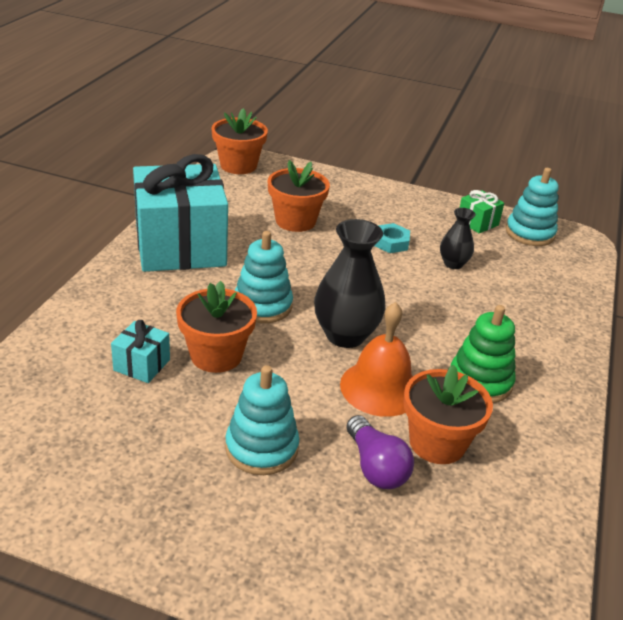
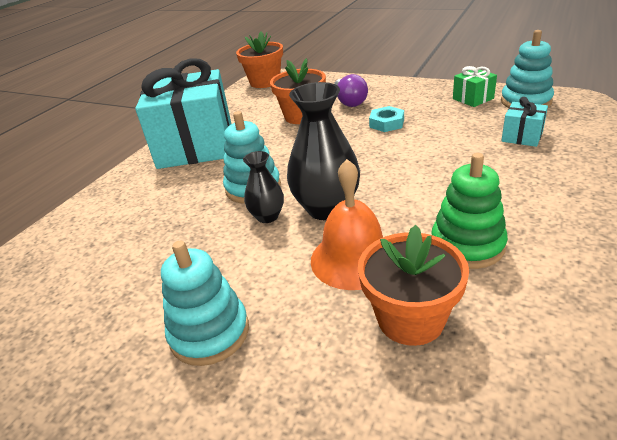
camera: 15 degrees right, 0 degrees up
(142, 365) = (122, 251): turquoise gift -> turquoise gift (522, 136)
(216, 355) = (195, 237): orange flower pot -> none
(375, 467) = (332, 351): purple light bulb -> purple light bulb (349, 101)
(453, 264) = (446, 135): black vase -> black vase (267, 216)

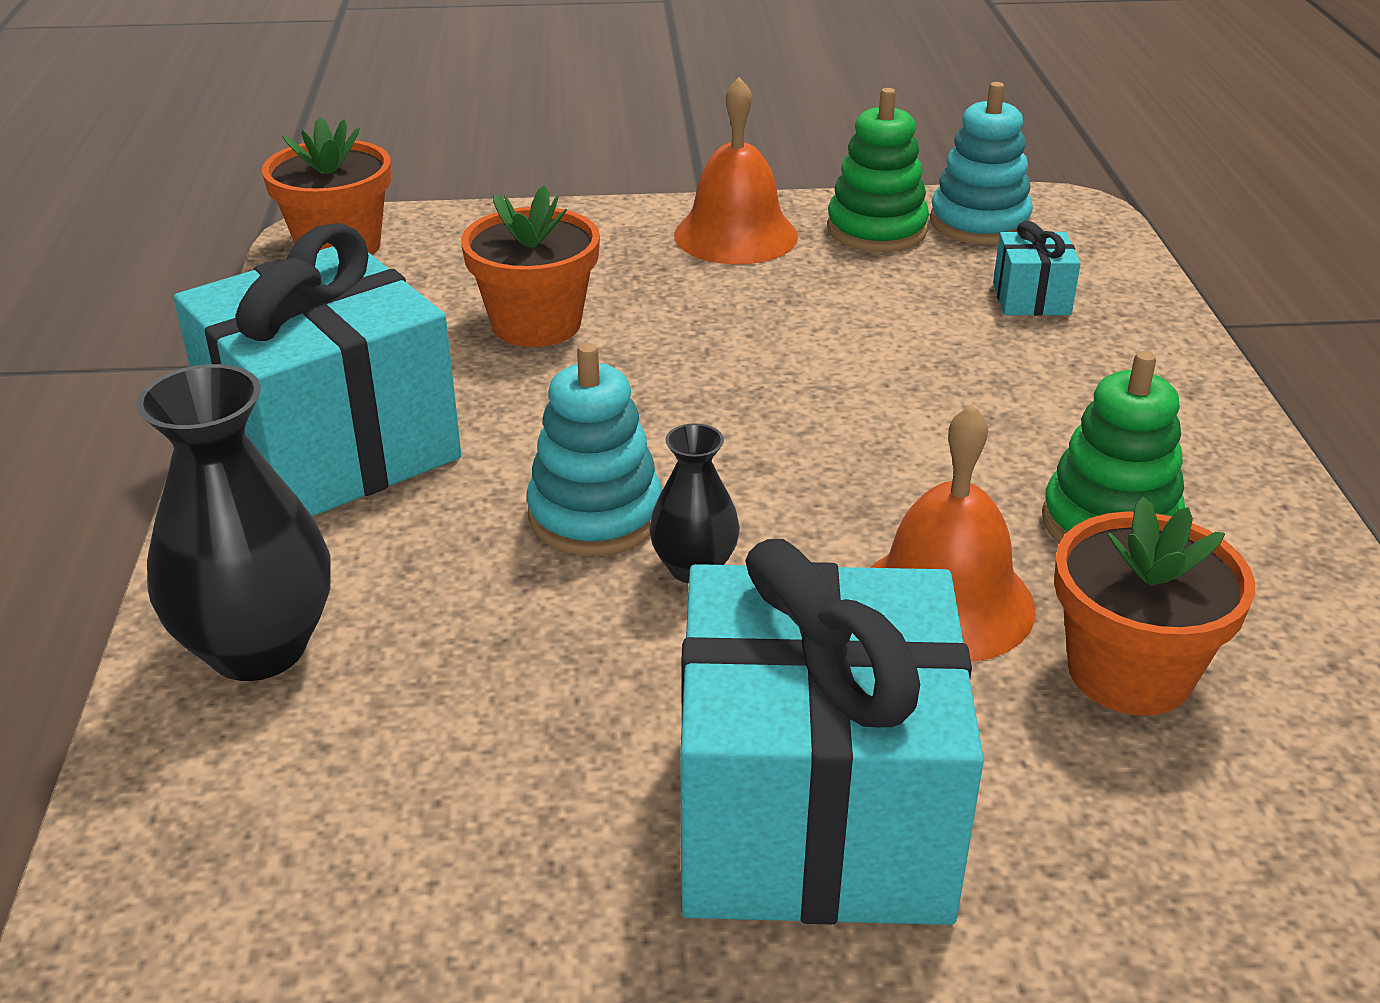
camera: 35 degrees left, 0 degrees up
(209, 333) = (813, 818): turquoise stacking toy -> turquoise gift
(327, 208) = (802, 520): black vase -> black vase (258, 648)
(349, 101) = (616, 271): purple light bulb -> none
(386, 123) = (750, 312): turquoise nut -> none
(409, 94) = (735, 235): none -> orange bell
(473, 99) = (876, 230): green gift -> green stacking toy

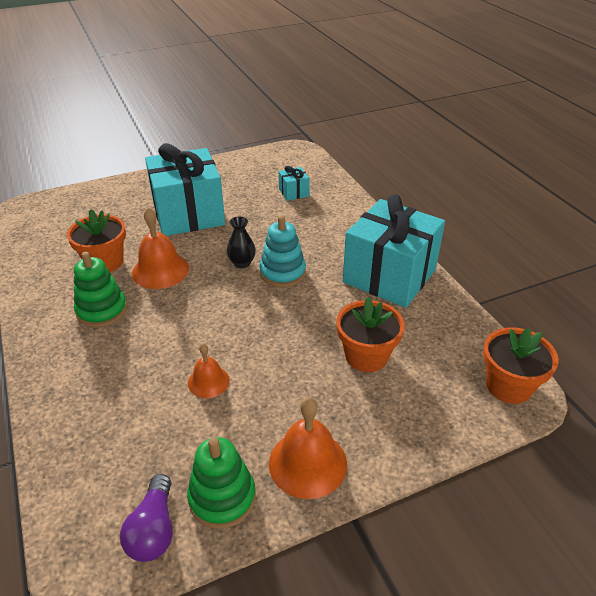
camera: 160 degrees right, 5 degrees up
(258, 648) = (347, 217): black vase -> none
(864, 347) = (208, 381): none -> orange bell
(979, 223) = (153, 529): turquoise stacking toy -> purple light bulb
(1031, 299) = (122, 447): turquoise gift -> turquoise gift (294, 192)

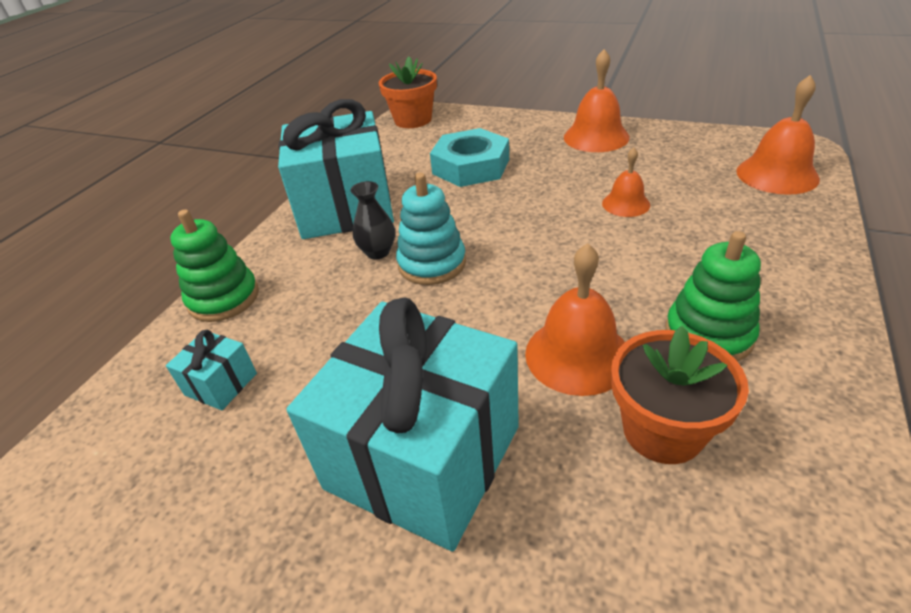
camera: 130 degrees left, 0 degrees up
(98, 496) = (777, 174): none -> orange bell
(153, 529) = (737, 147): purple light bulb -> none
(222, 497) = (674, 143): green stacking toy -> green stacking toy (224, 298)
(242, 263) = (459, 301): black vase -> black vase (378, 252)
(366, 356) = (471, 166): orange flower pot -> turquoise nut

